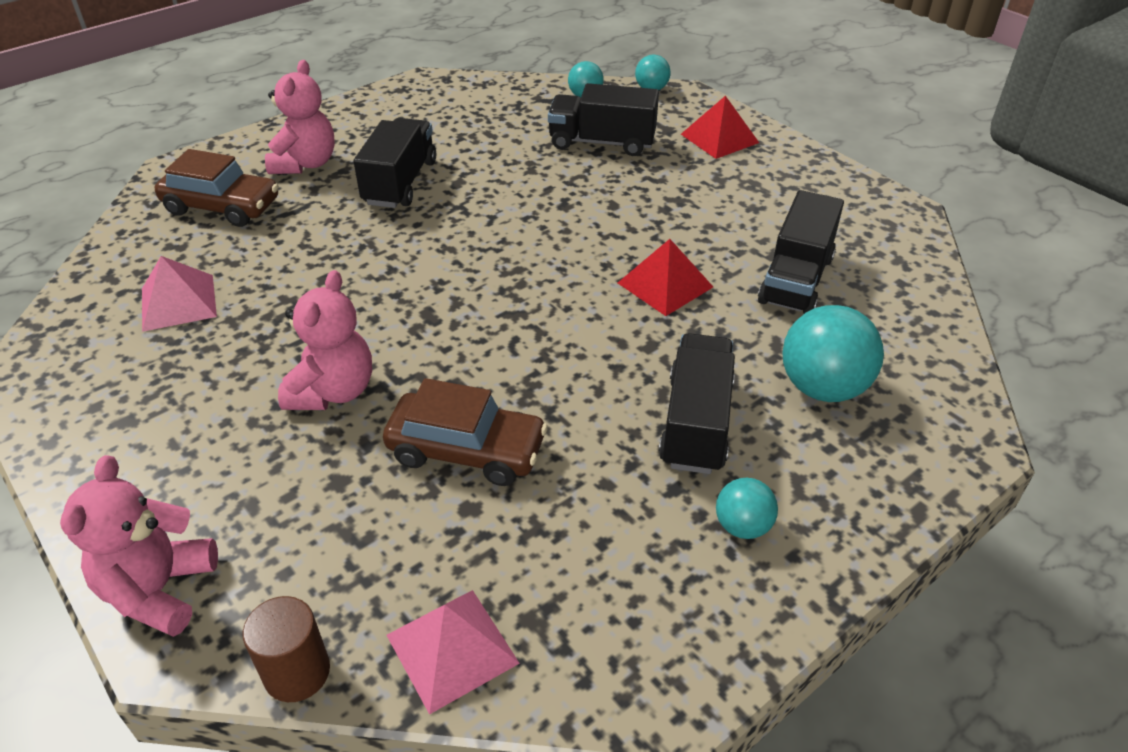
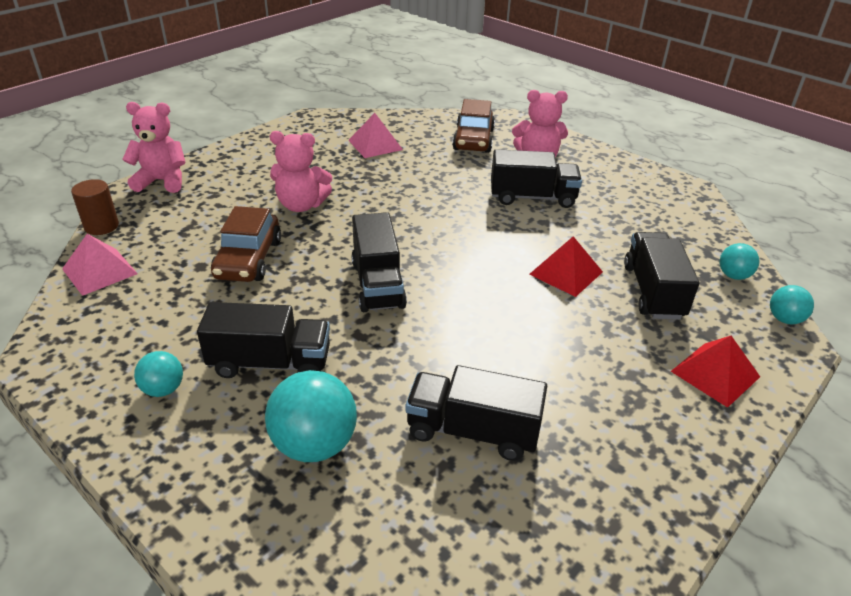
camera: 80 degrees right, 5 degrees down
(553, 324) = (378, 284): none -> black truck
(665, 284) = (441, 341): red pyramid -> red pyramid (566, 273)

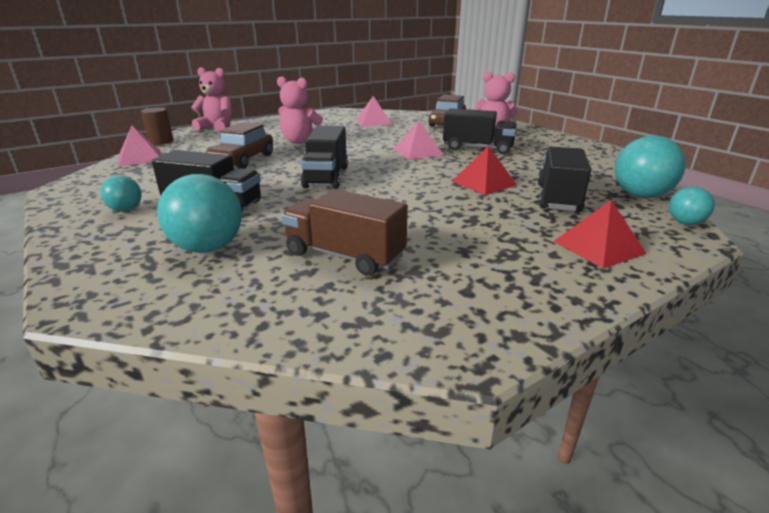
camera: 15 degrees right, 10 degrees down
(464, 214) = (418, 152): none -> pink pyramid
(472, 431) = (344, 255): black truck -> brown truck
(733, 275) = (640, 195): turquoise ball -> turquoise ball, size x1.81

